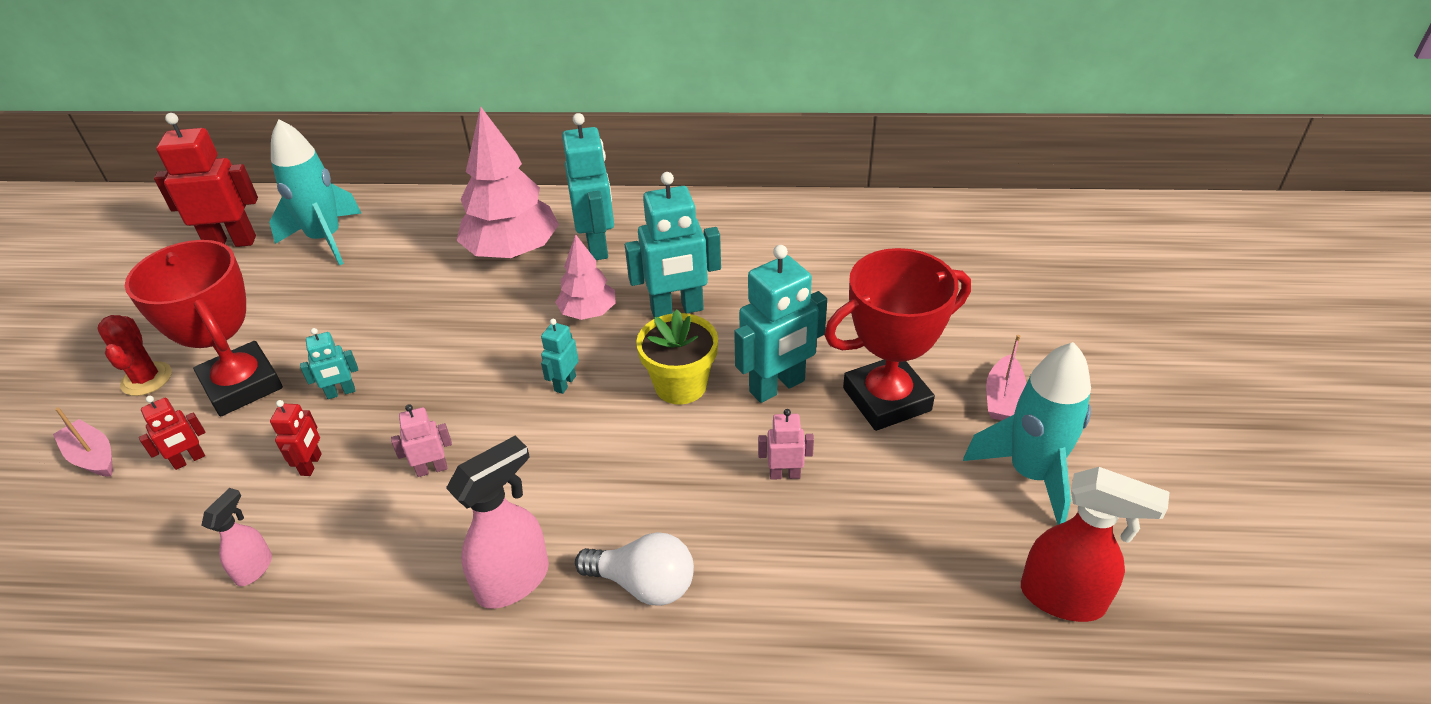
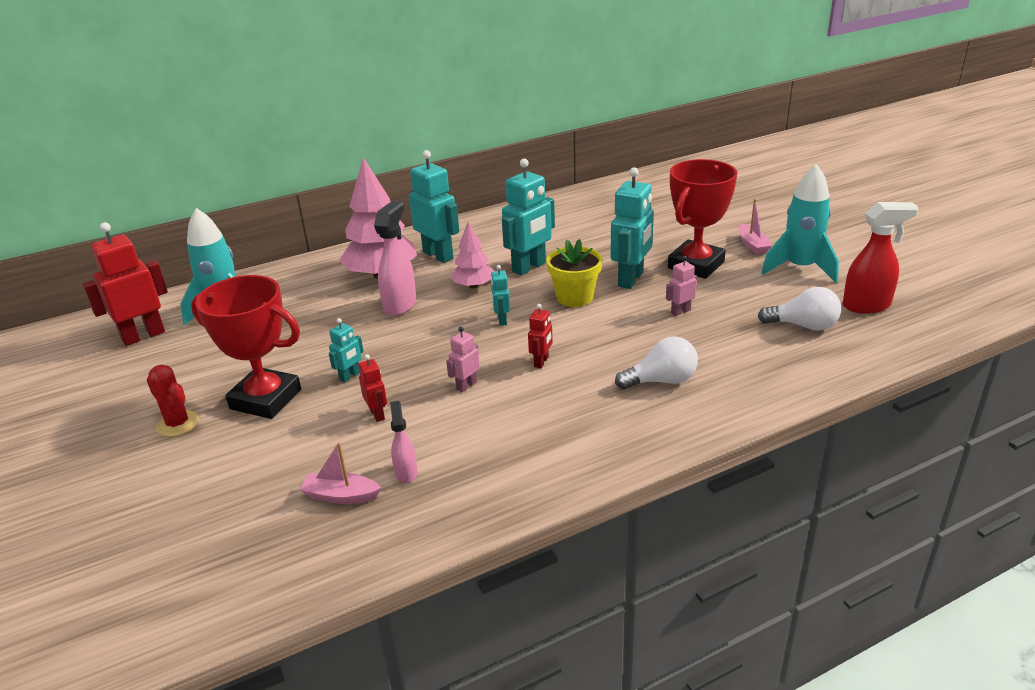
camera: 30 degrees left, 10 degrees down
(92, 457) = (192, 475): pink boat -> pink boat (341, 496)
(189, 460) = (278, 447): red robot -> red robot (541, 362)
(514, 580) = (585, 409): pink spray bottle -> pink spray bottle (400, 305)
(927, 587) = (803, 326): none -> white light bulb

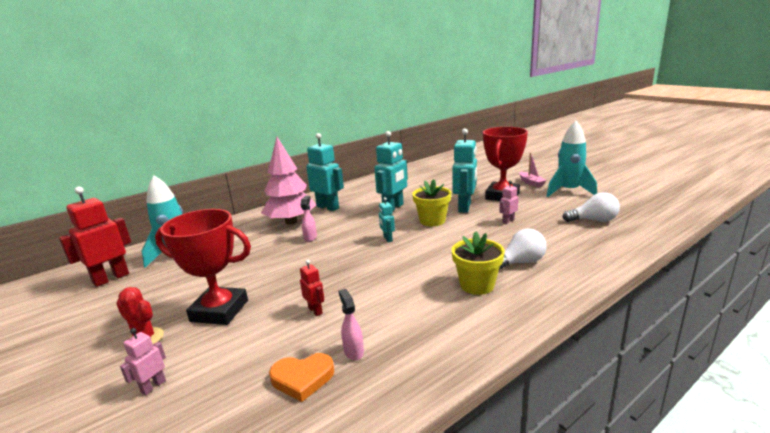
camera: 10 degrees left, 10 degrees down
(341, 496) = (302, 378): pink boat -> orange heart
(350, 376) = (285, 286): turquoise robot -> none
(400, 305) = (310, 238): pink spray bottle -> pink spray bottle, size x0.57
(466, 385) = (378, 282): pink robot -> pink robot (153, 386)
(473, 286) = (359, 221): pink tree -> none
(541, 362) = (428, 261): red robot -> none
(588, 406) = (477, 285): none -> yellow flower pot
(867, 306) = (625, 206): red spray bottle -> none

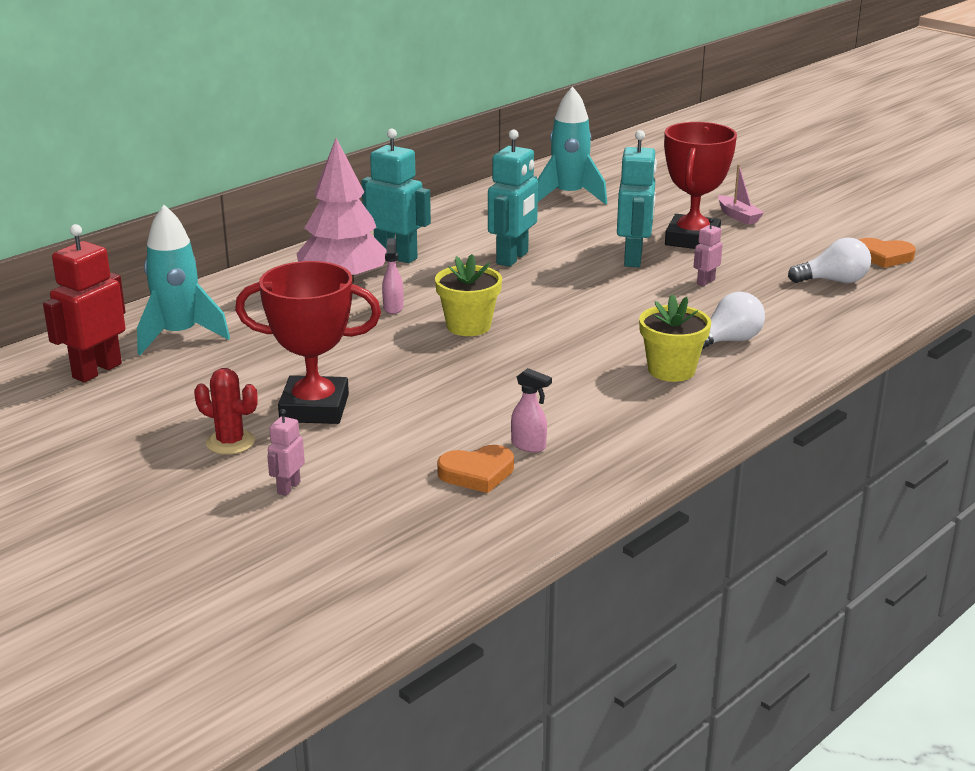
camera: 10 degrees left, 5 degrees up
(315, 310) = (456, 405): red robot -> none
(353, 351) = (529, 446): pink spray bottle -> pink spray bottle turned 150 degrees clockwise
(387, 239) = (522, 309): turquoise robot -> none
(432, 221) = (585, 281): yellow flower pot -> yellow flower pot (468, 326)
(568, 191) = (799, 232): turquoise rocket -> turquoise rocket (569, 196)
(625, 205) = (884, 256): none -> orange heart

